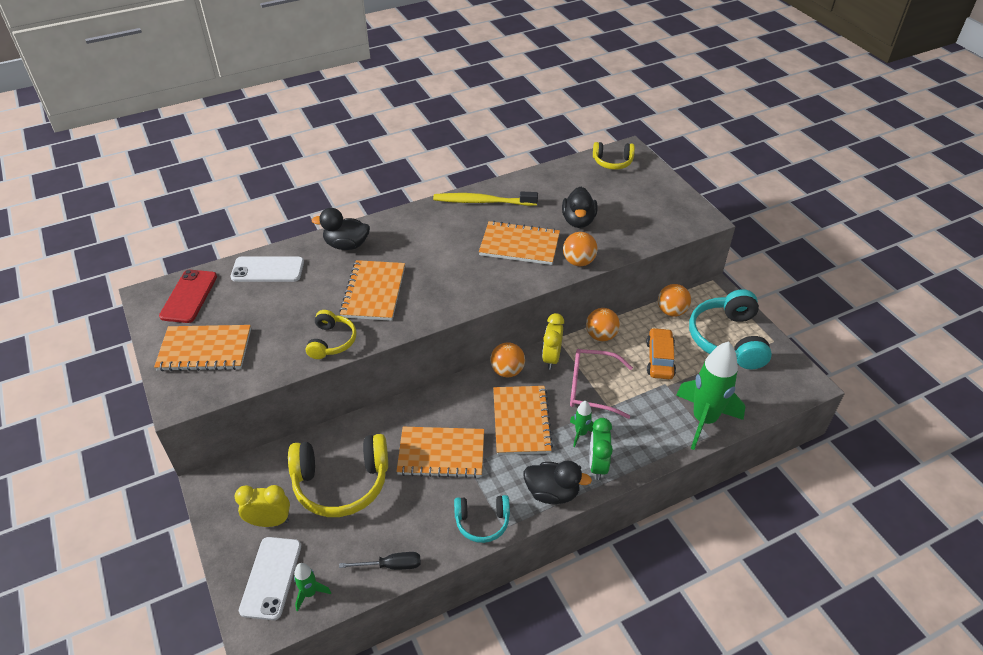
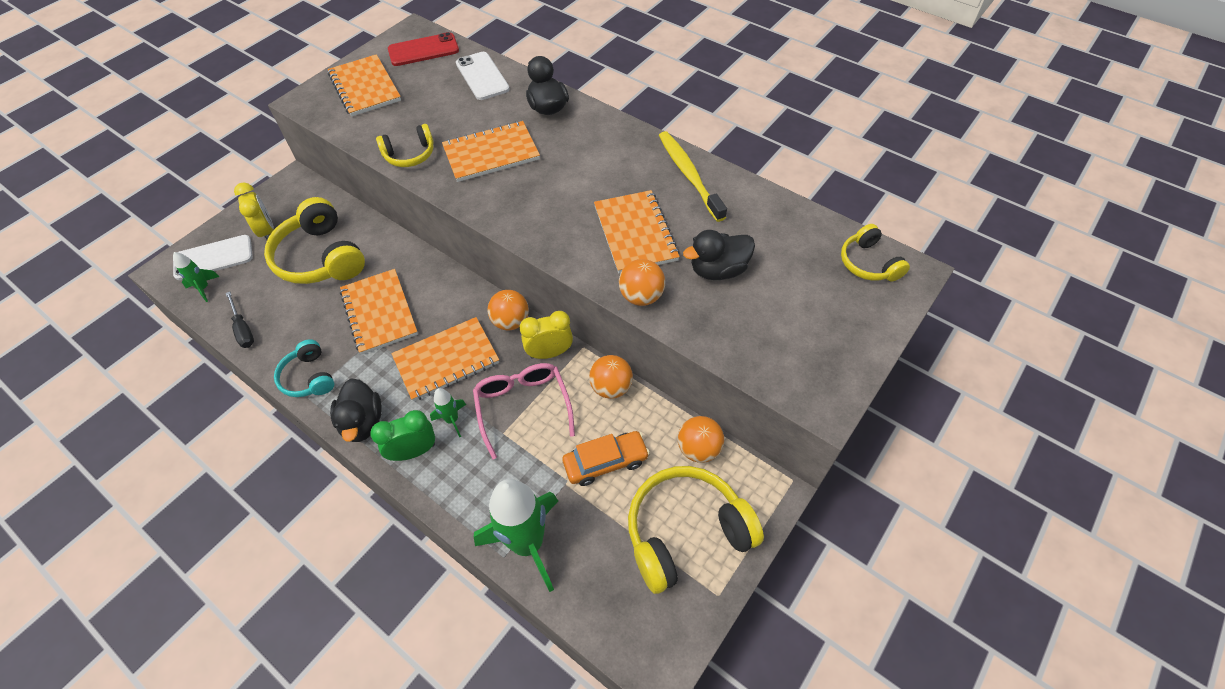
camera: 65 degrees right, 10 degrees up
(727, 339) = (686, 532): turquoise headphones -> yellow headphones

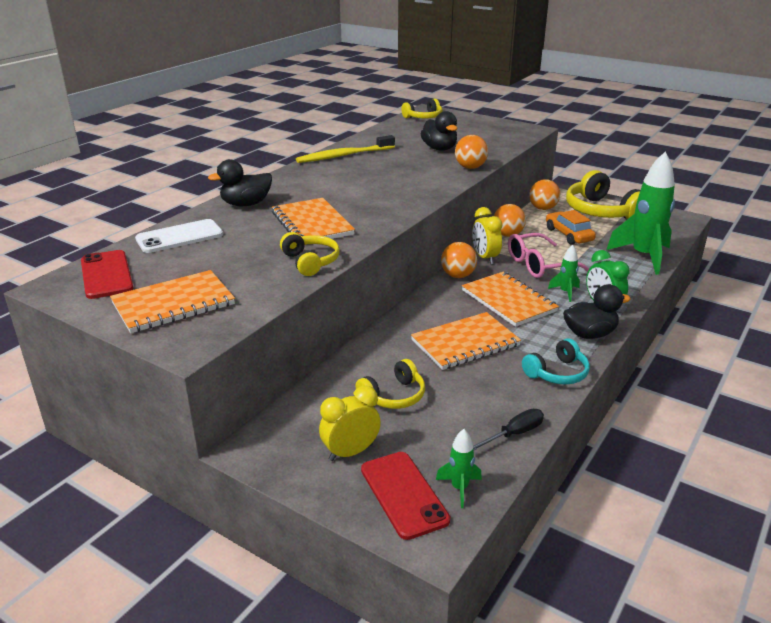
camera: 95 degrees left, 25 degrees down
(213, 258) = (403, 494): white phone -> red phone
(320, 257) = (394, 396): yellow headphones -> yellow headphones, size x0.55
(635, 233) = (409, 170): orange notebook -> none

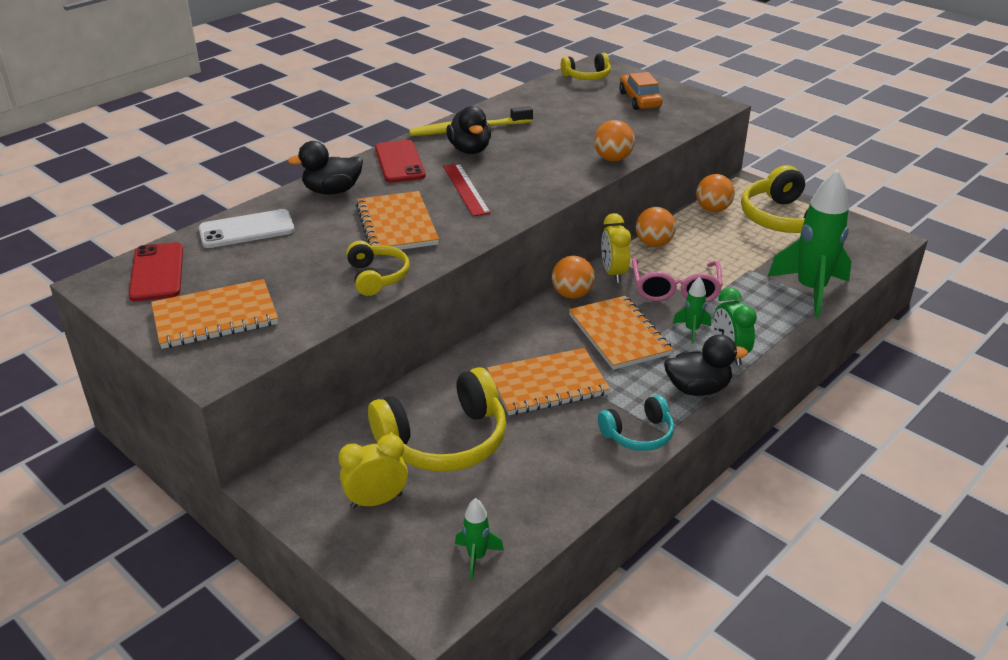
camera: 10 degrees right, 5 degrees up
(360, 195) = (466, 189): none -> red ruler
(394, 396) = (444, 441): yellow headphones -> yellow headphones, size x1.81
(403, 494) = (415, 556): red phone -> red phone (399, 162)
(439, 149) = (587, 127): black duck -> black duck (470, 150)
(514, 434) = (559, 502): black screwdriver -> none
(539, 265) = (675, 289): pink glasses -> pink glasses turned 75 degrees counterclockwise
(568, 235) = (729, 250): orange car -> orange car (639, 100)

